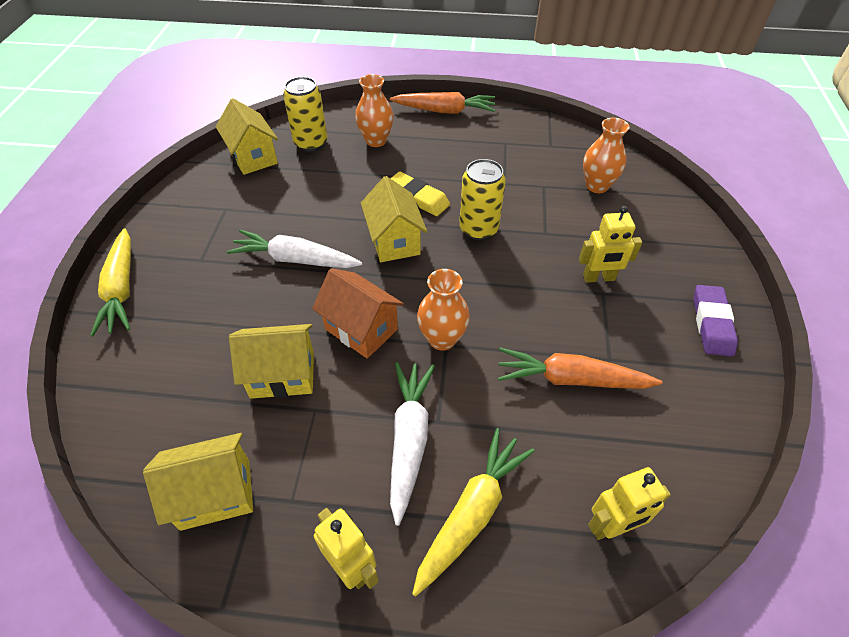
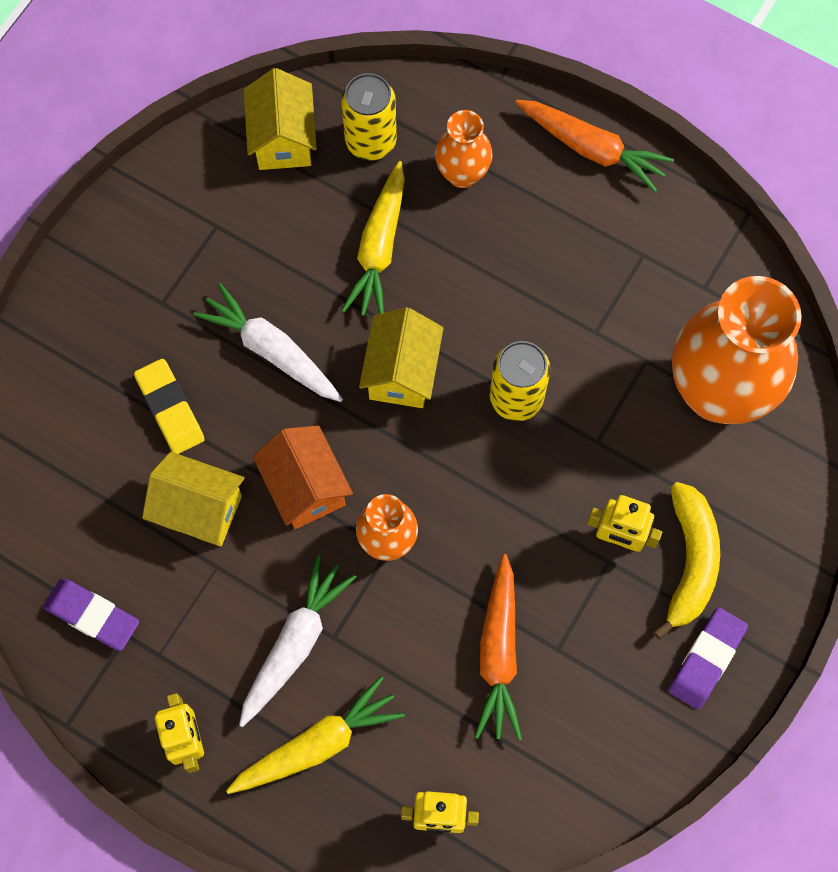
camera: 25 degrees right, 20 degrees up
(121, 289) = (63, 311): yellow carrot -> yellow carrot (379, 248)
(216, 494) = (92, 615): yellow house -> purple eraser
(417, 198) = (466, 310): yellow eraser -> yellow eraser (170, 409)
(571, 379) = (498, 653): orange carrot -> orange carrot turned 120 degrees counterclockwise
(597, 186) = (718, 391): orange vase -> orange vase, size x2.01
(653, 273) = (690, 562): none -> yellow banana

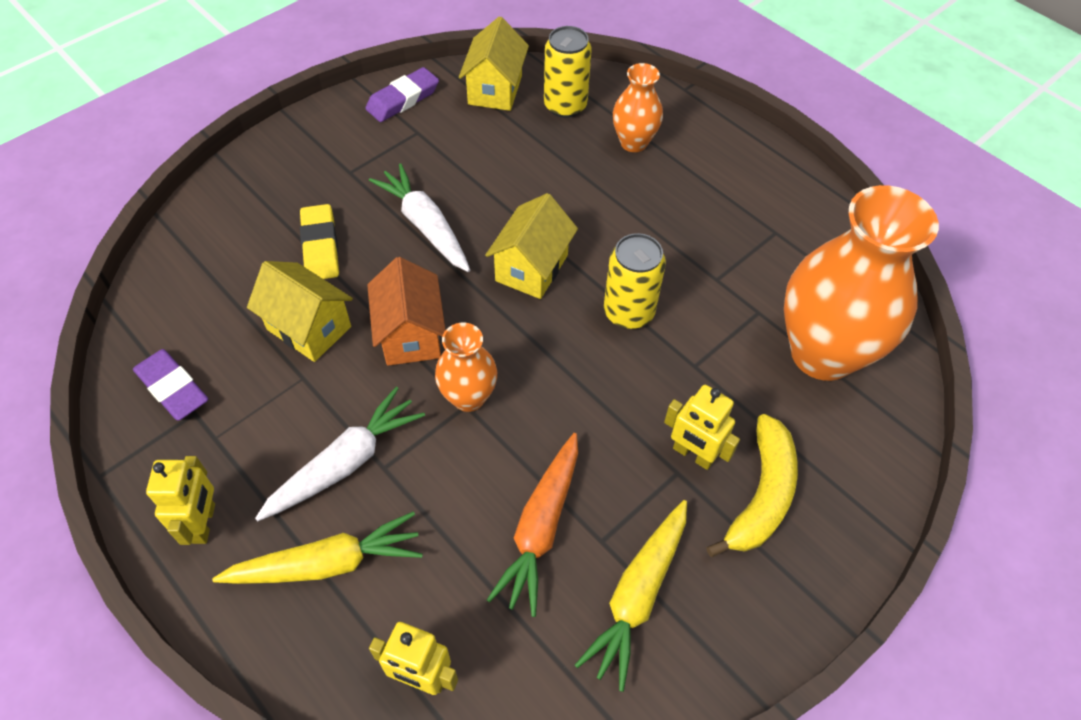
camera: 15 degrees right, 15 degrees down
(379, 248) = (545, 176): yellow carrot -> yellow carrot (637, 595)
(592, 149) = (749, 150): orange carrot -> none
(706, 659) = (757, 595): purple eraser -> purple eraser (403, 99)

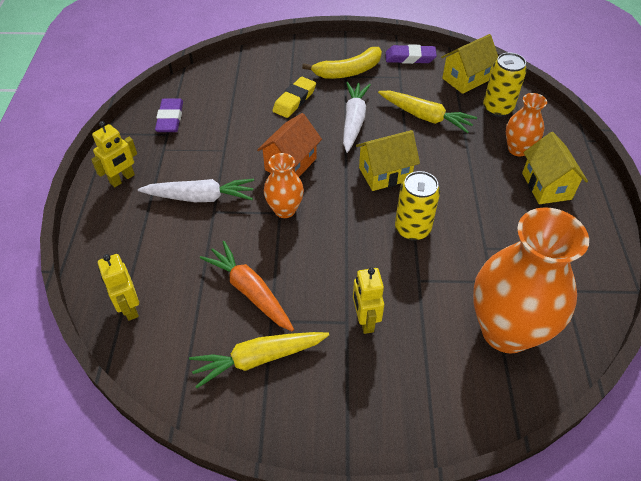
camera: 45 degrees right, 5 degrees down
(309, 328) = (250, 131): yellow house -> yellow house (546, 186)
(327, 563) = (147, 231): yellow carrot -> yellow carrot (425, 117)
(540, 528) = (250, 291): orange carrot -> orange carrot turned 75 degrees clockwise
(761, 495) = (379, 369): yellow banana -> yellow banana (348, 71)

